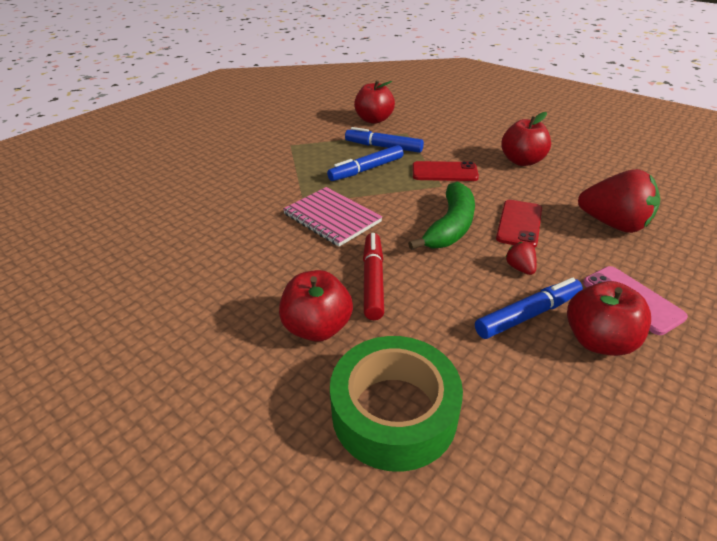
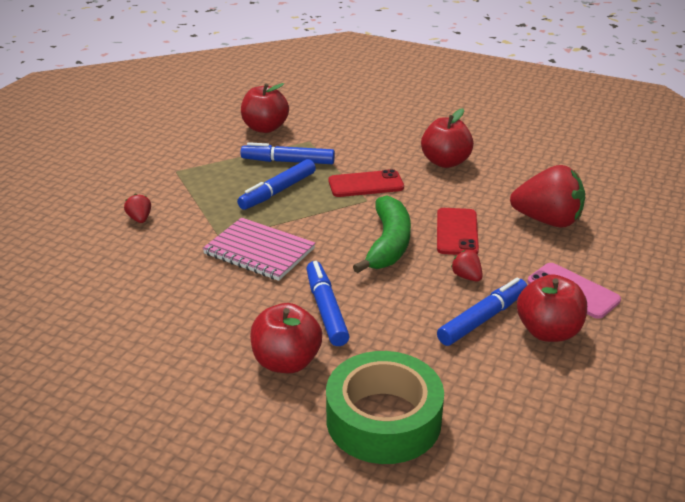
camera: 15 degrees left, 5 degrees down
(245, 179) = (140, 219): none -> red strawberry
(373, 280) = (326, 309): red marker -> blue marker

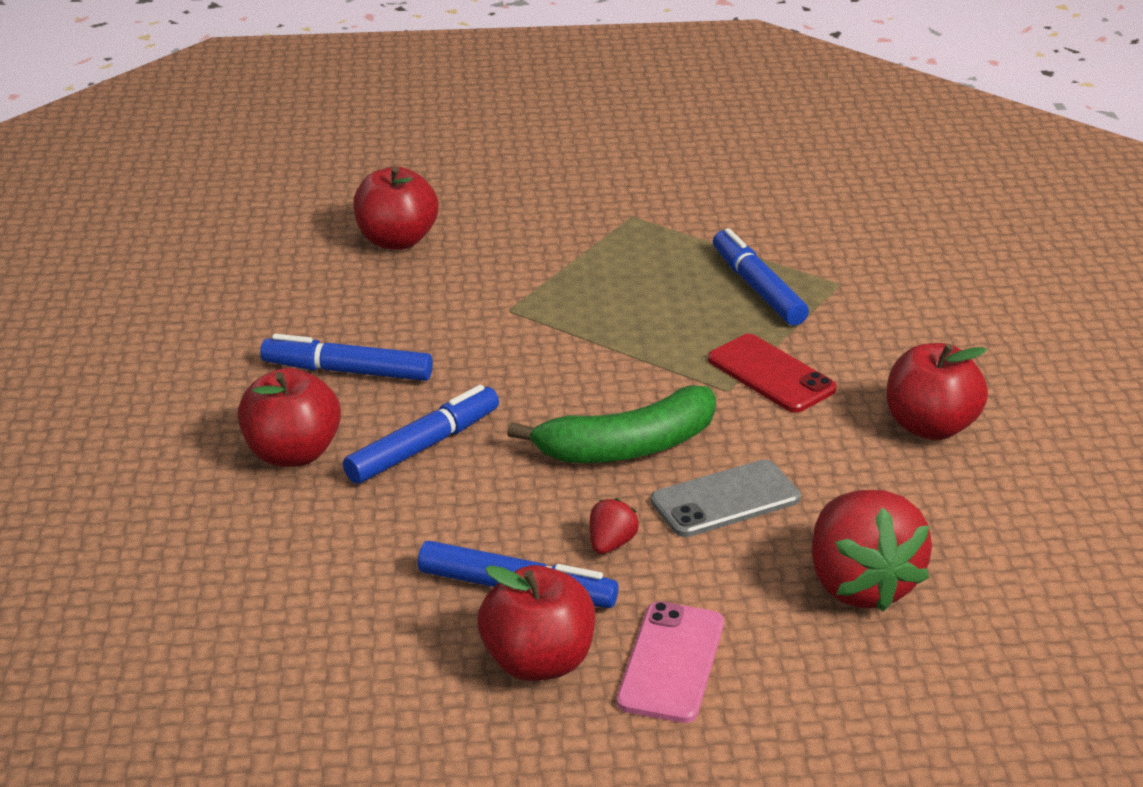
camera: 60 degrees right, 0 degrees up
(140, 219) = (493, 238): red strawberry -> none
(259, 251) = (506, 349): pink notebook -> none
(265, 128) = (831, 235): red apple -> red apple (397, 240)
(277, 191) = (667, 309): blue marker -> blue marker (347, 371)
(383, 419) = (237, 565): green tape -> none
(457, 232) = (725, 500): red phone -> grey phone

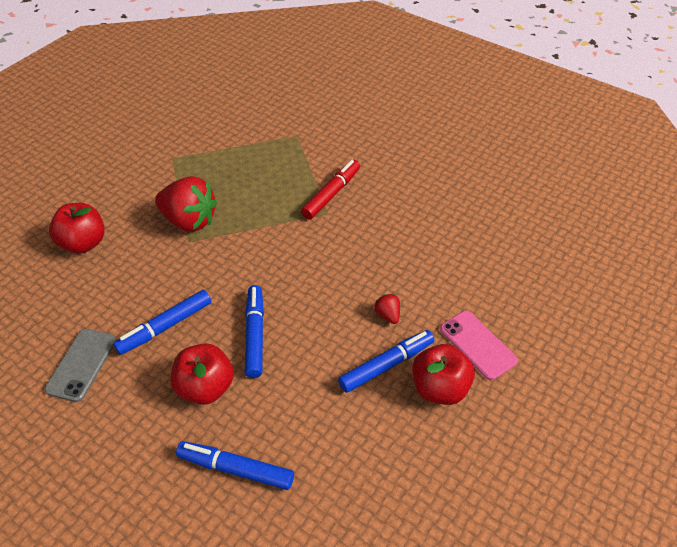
camera: 50 degrees left, 15 degrees up
(627, 446) = (330, 267): green banana -> none
(725, 500) = (395, 261): grey phone -> grey phone (82, 365)
(757, 288) = (271, 158): blue marker -> blue marker (235, 469)
(771, 374) = (331, 194): red phone -> red marker
(860, 584) = (482, 258): red strawberry -> red strawberry (189, 221)
(930, 426) = (411, 176): red apple -> none

